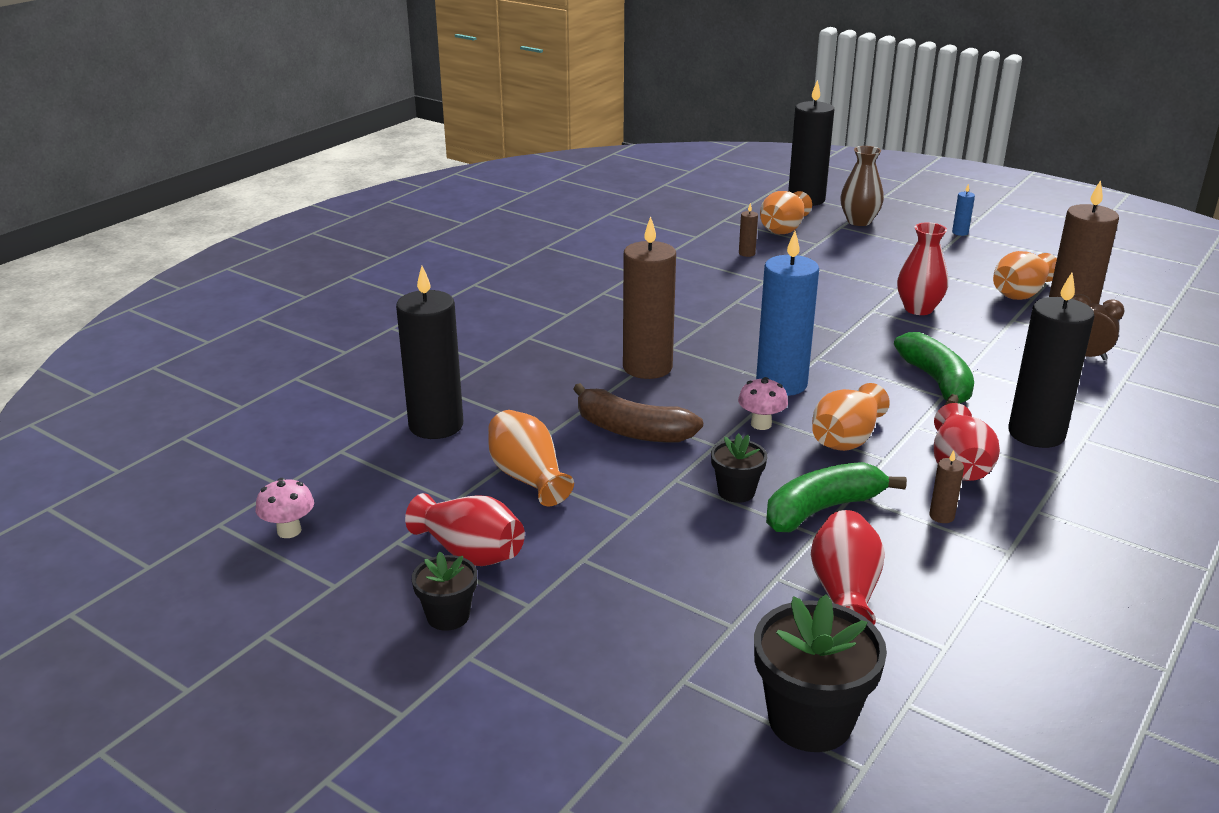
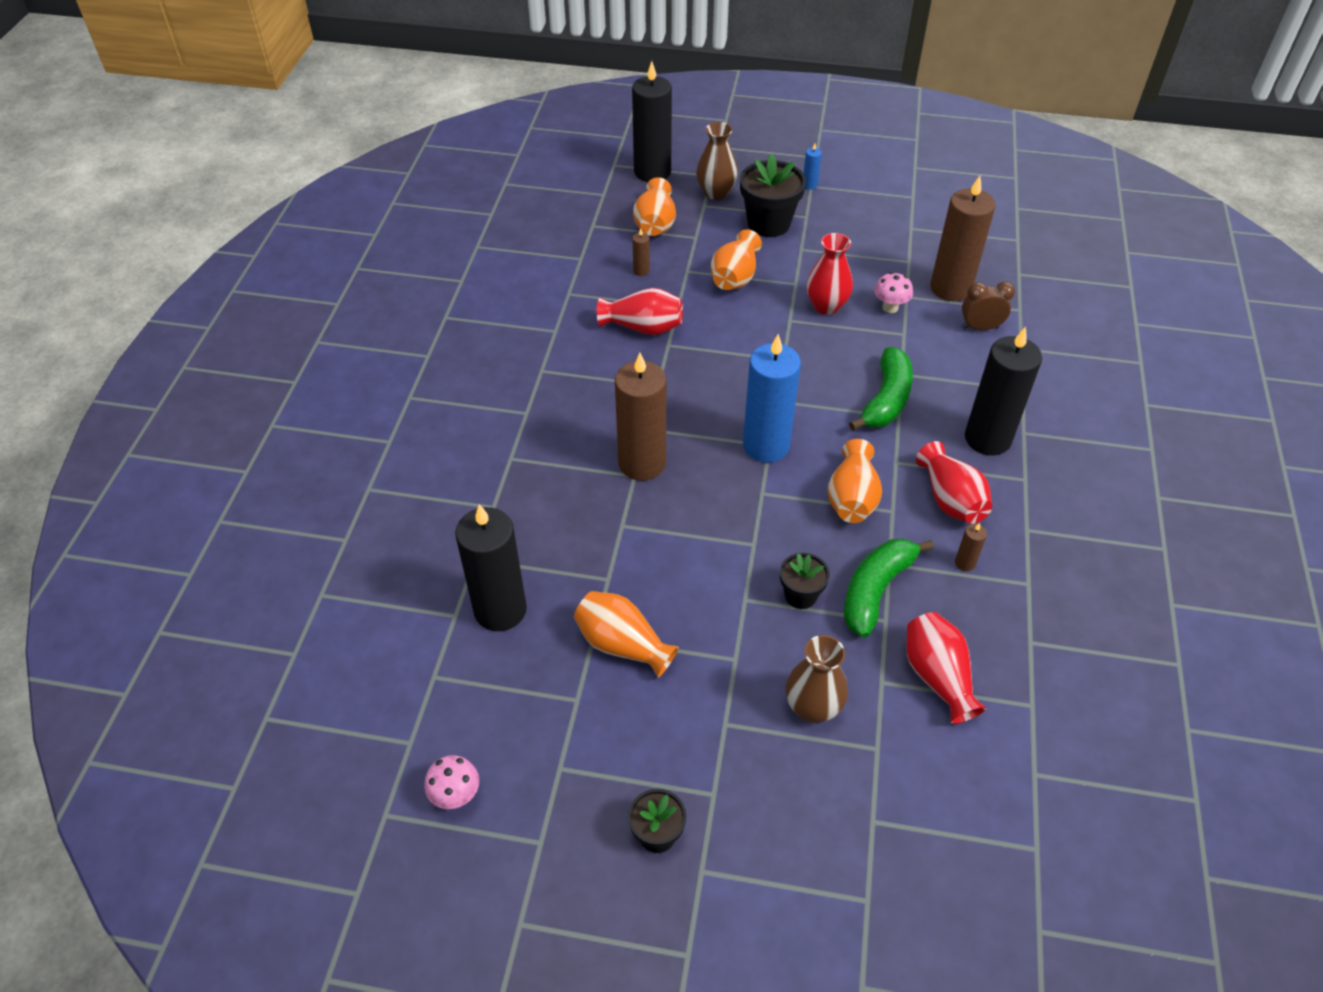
camera: 25 degrees left, 20 degrees up
(470, 552) = (630, 755): red vase -> red vase (643, 327)
(631, 431) = (675, 552): brown banana -> none
(684, 574) = (812, 708): none -> brown vase
(761, 424) = (776, 504): pink mushroom -> pink mushroom (890, 307)
(810, 720) = (980, 820): black flower pot -> black flower pot (768, 223)
(937, 382) = (886, 400): green banana -> green banana turned 60 degrees clockwise
(1020, 294) = (897, 259): orange vase -> orange vase (735, 277)

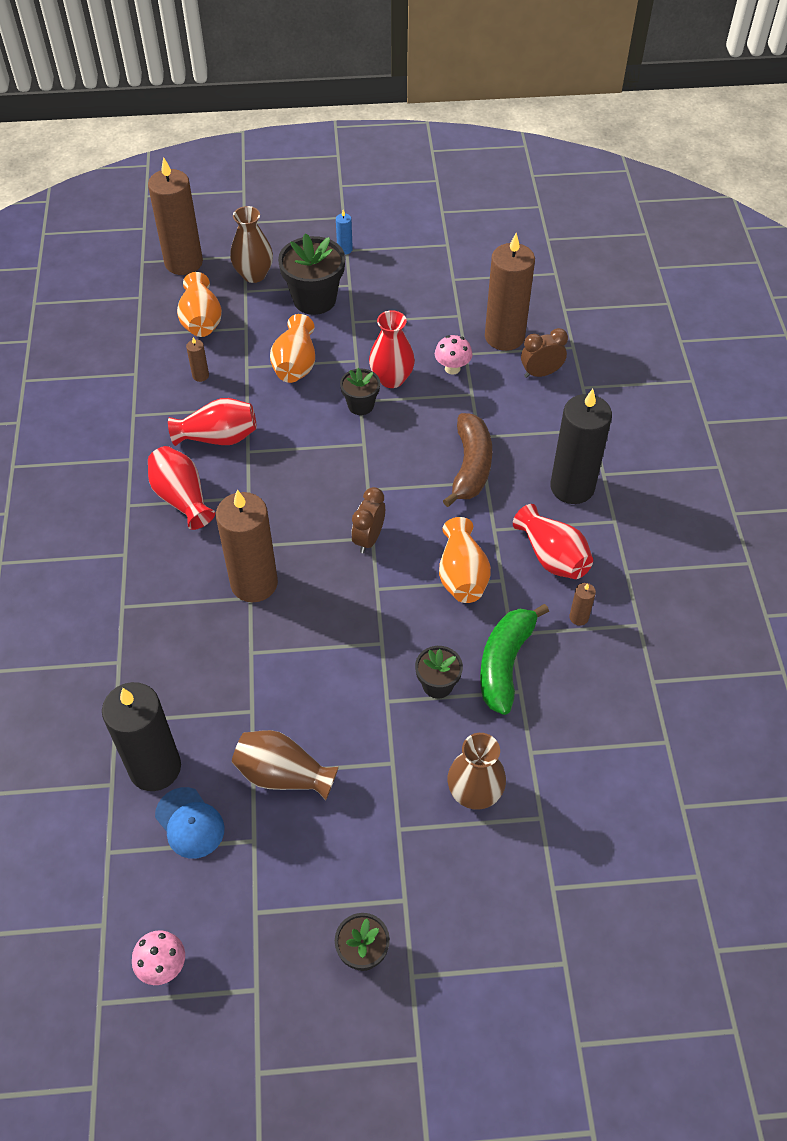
camera: 15 degrees left, 5 degrees up
(519, 668) = (190, 823): none -> blue cap
(622, 645) = (283, 774): orange vase -> brown vase
(652, 172) = (183, 262): black candle -> brown candle
(766, 446) = (369, 539): blue candle -> brown clock
(789, 324) = (360, 405): none -> black flower pot
(886, 400) = (471, 467): green banana -> brown banana
(937, 677) = (579, 735): red vase -> red vase (182, 498)

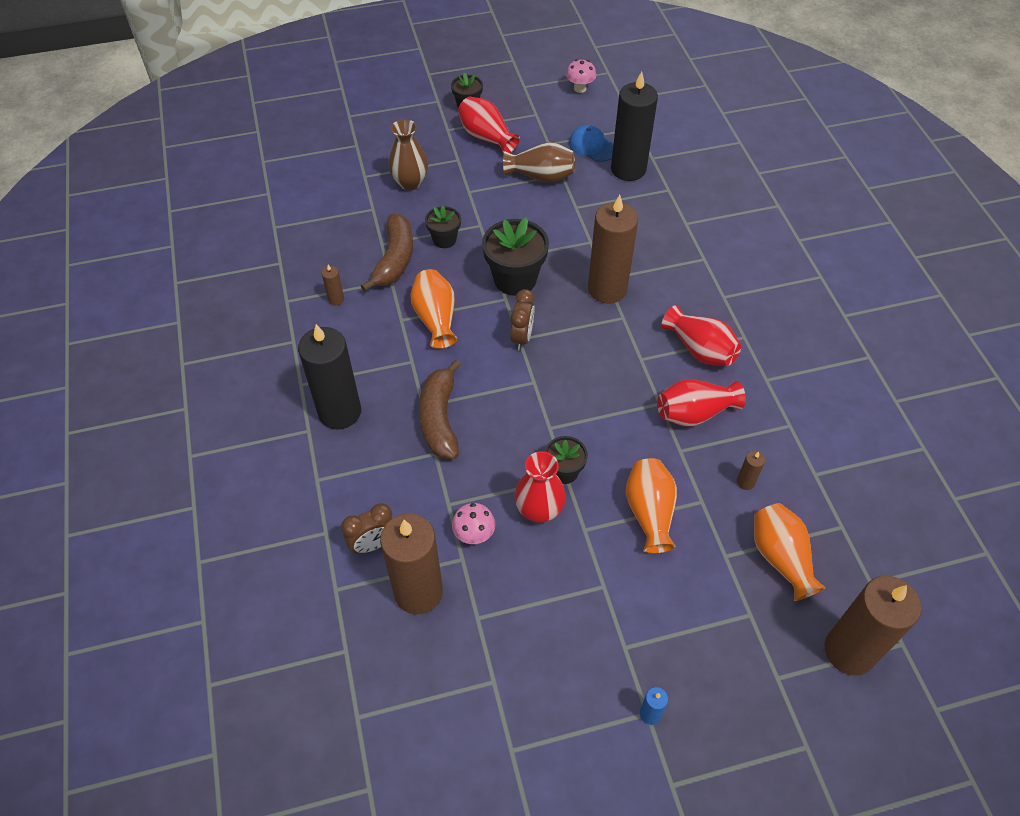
camera: 170 degrees right, 0 degrees up
(254, 274) = (751, 644): brown vase -> none
(314, 299) = (660, 614): black flower pot -> black flower pot (515, 279)
(505, 663) = (394, 260): green banana -> brown banana
(552, 556) = (358, 344): red vase -> red vase (486, 137)

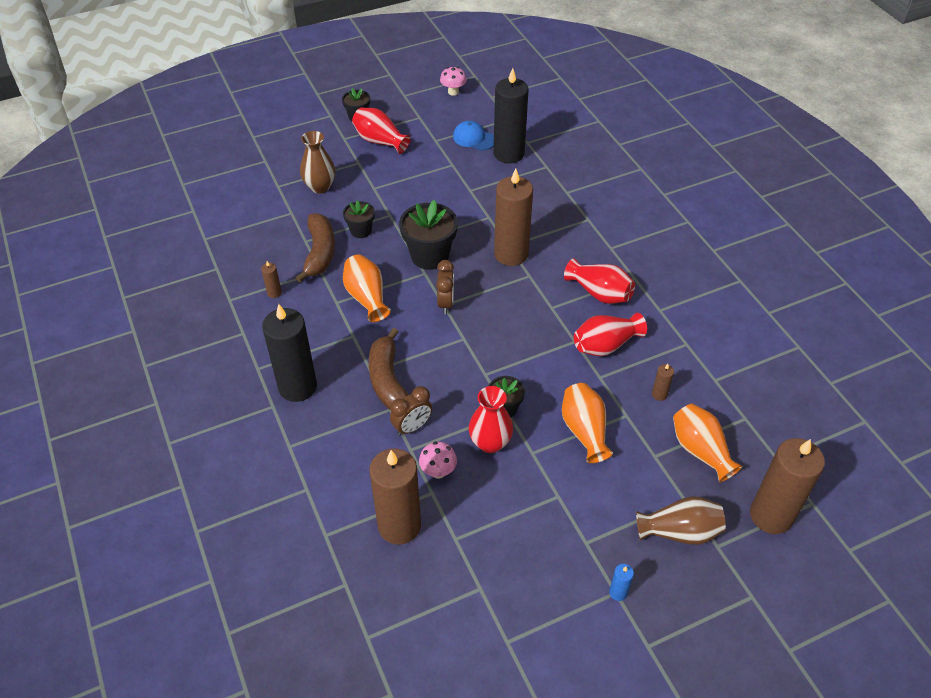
camera: 10 degrees left, 5 degrees down
(373, 544) = (351, 492): brown clock -> brown clock (412, 427)
(541, 176) = (434, 168): brown vase -> brown vase (679, 531)

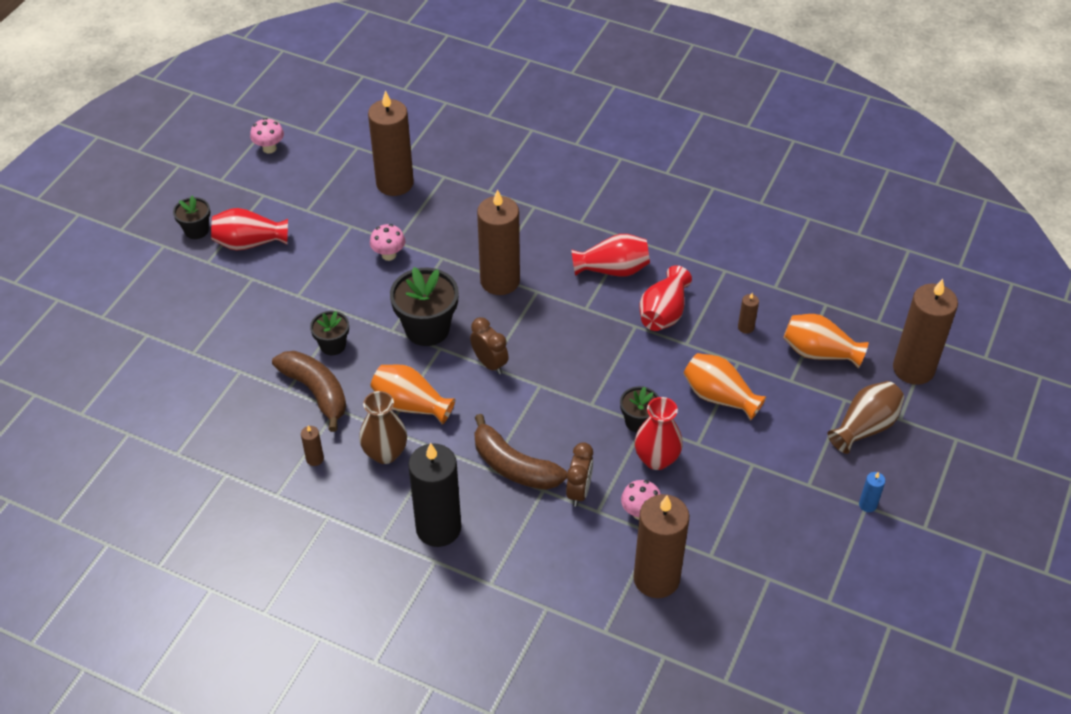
camera: 40 degrees left, 0 degrees up
(320, 187) = (240, 326): brown vase -> brown vase (385, 453)
(456, 196) = (389, 255): none -> pink mushroom
(474, 138) = (344, 186): blue cap -> none
(508, 154) = (395, 183): black candle -> brown candle

